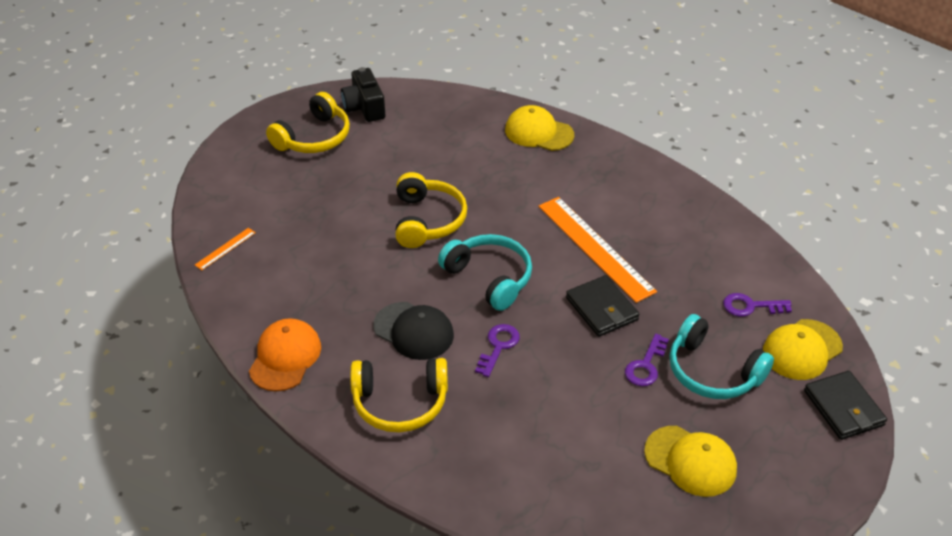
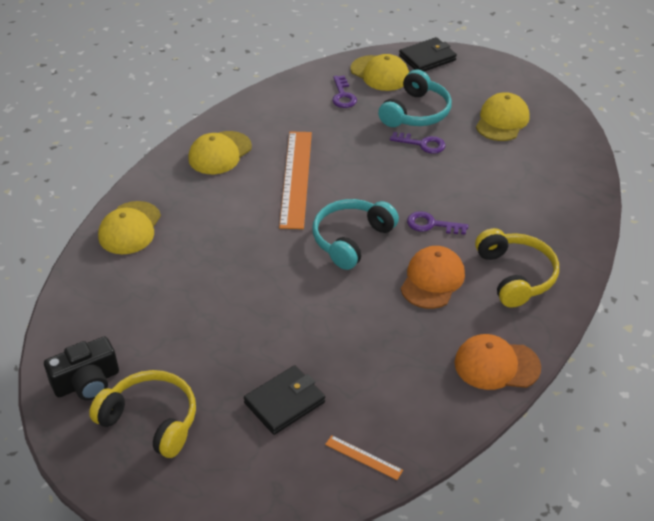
camera: 100 degrees left, 0 degrees up
(414, 331) = (432, 280): black cap -> orange cap
(427, 220) = (282, 293): yellow headphones -> none
(595, 248) = (296, 178): orange ruler -> orange ruler turned 45 degrees counterclockwise
(601, 309) = (369, 170): black wallet -> black wallet (284, 402)
(645, 195) = (220, 153): none -> yellow cap

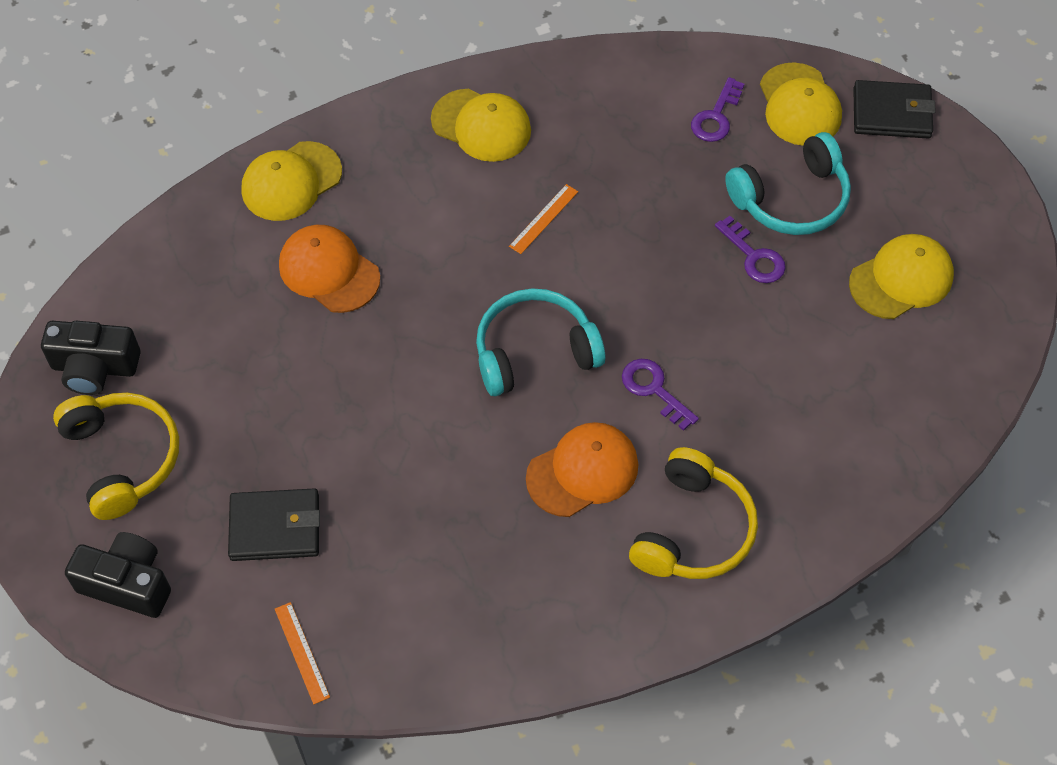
camera: 35 degrees right, 15 degrees up
(218, 486) = (127, 583): none -> black camera
(220, 153) = (481, 125): yellow cap -> yellow cap turned 135 degrees counterclockwise
(296, 178) = (544, 219): orange ruler -> orange ruler, size x0.43
(496, 365) = (554, 637): orange cap -> orange cap (329, 271)

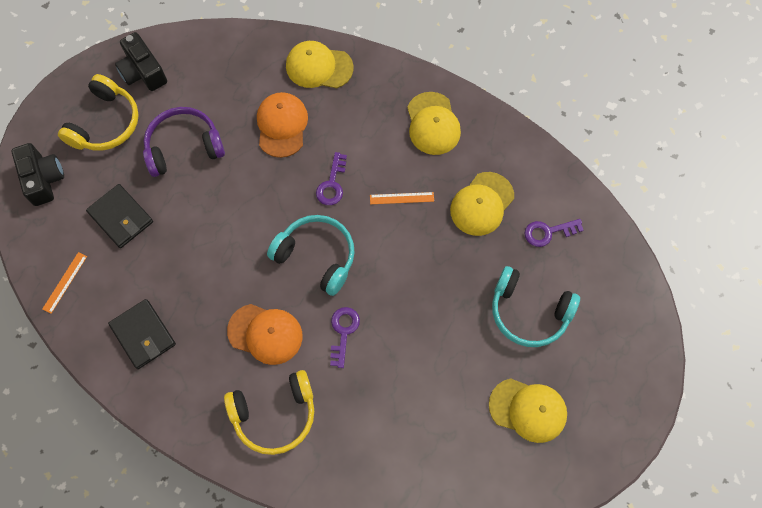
camera: 50 degrees right, 10 degrees up
(249, 393) = (184, 147): none -> purple headphones
(754, 256) = (472, 320): purple key -> purple key (332, 184)
(799, 105) = (598, 269): yellow cap -> yellow cap (482, 204)
(891, 113) = (640, 323): black wallet -> black wallet (143, 335)

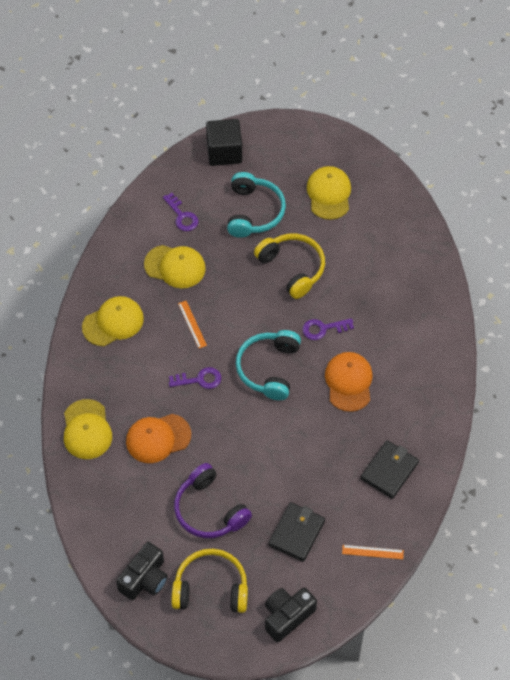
camera: 110 degrees left, 10 degrees down
(274, 414) = (407, 353): yellow headphones -> yellow headphones (292, 268)
(627, 308) = (224, 152): none -> black cube

